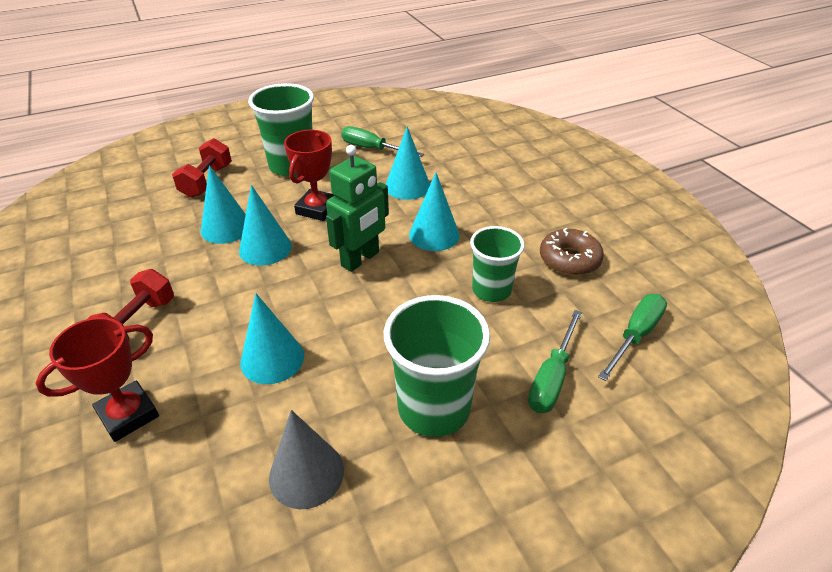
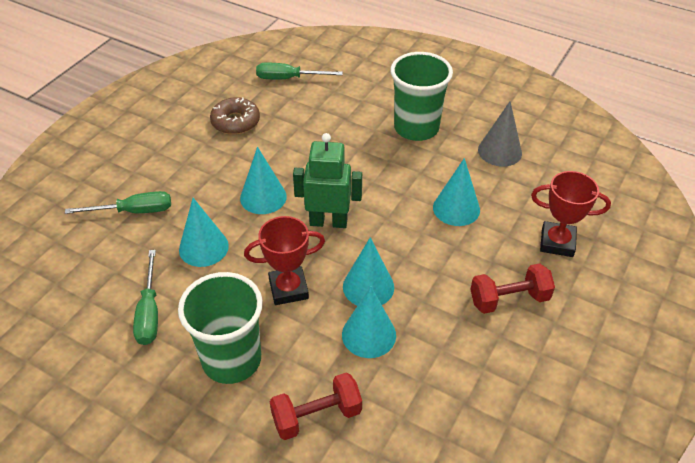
camera: 125 degrees left, 5 degrees up
(491, 290) = (301, 144): green cup -> none
(552, 377) = (351, 97): green screwdriver -> green screwdriver (134, 211)

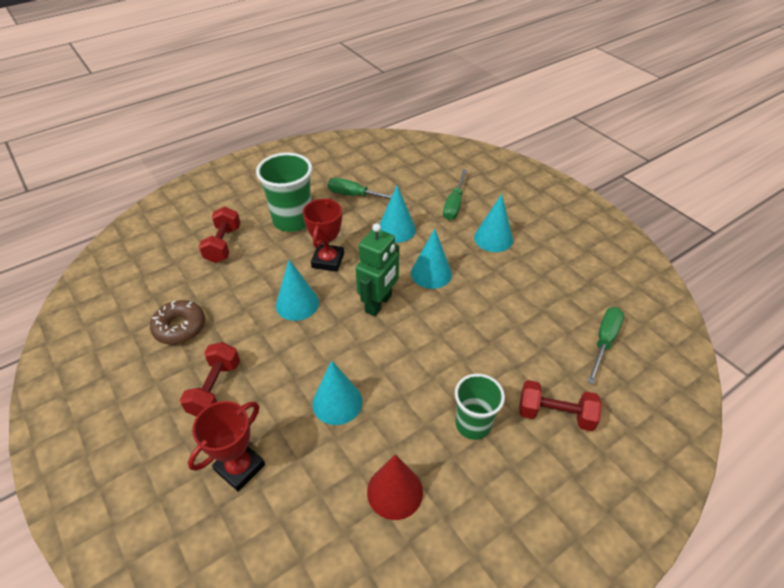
camera: 115 degrees right, 0 degrees up
(235, 122) = (541, 282): brown donut -> brown donut (180, 327)
(369, 334) = (257, 288): turquoise cone -> turquoise cone (493, 238)
(377, 91) = (555, 414): none -> red dumbbell
(416, 128) = (473, 424): green cup -> green cup, size x0.66
(499, 151) = (395, 491): grey cone -> red cone

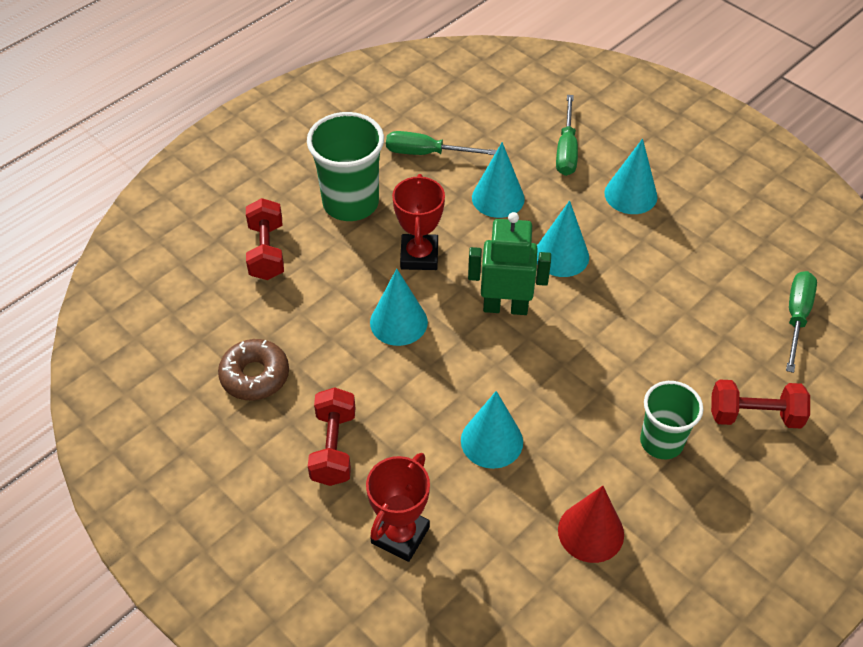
camera: 10 degrees left, 5 degrees up
(379, 304) = (505, 307): green robot -> green robot turned 105 degrees counterclockwise

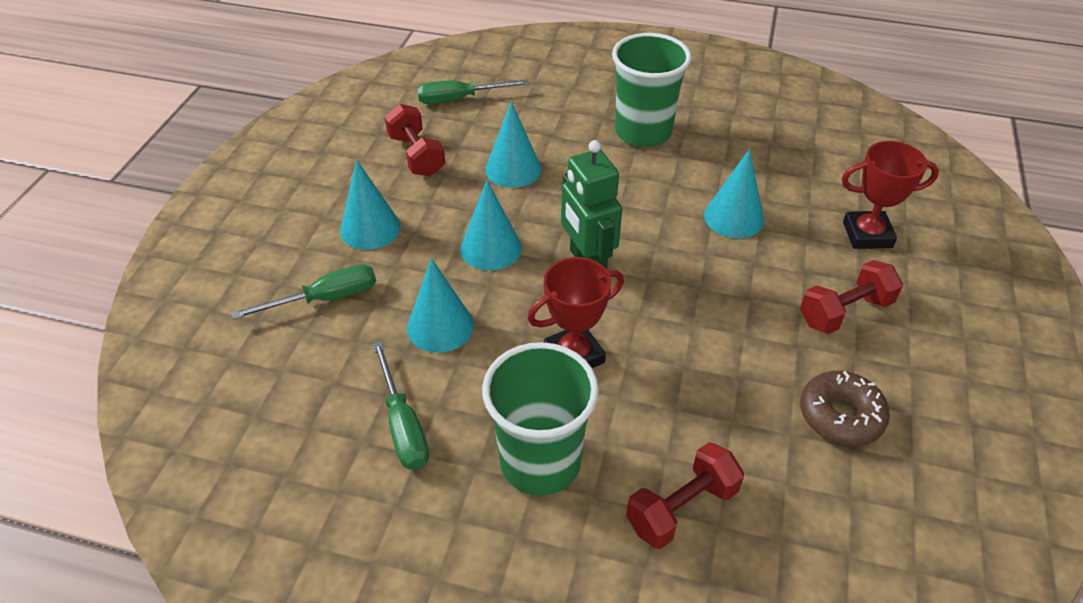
camera: 120 degrees left, 5 degrees down
(398, 322) = (672, 332): turquoise cone -> turquoise cone (513, 169)
(591, 532) = (753, 142): red cone -> none
(661, 442) = (643, 132): green cup -> green cup, size x1.52
(754, 415) = (576, 97): red dumbbell -> red dumbbell (416, 155)

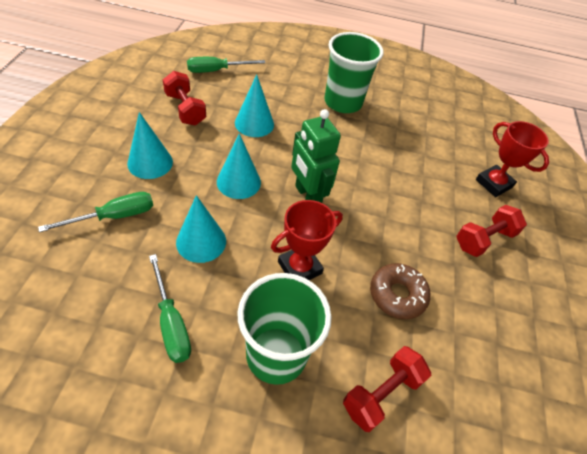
camera: 10 degrees left, 5 degrees up
(734, 217) = (406, 167): turquoise cone -> none
(840, 415) = (487, 318): brown donut -> brown donut (397, 295)
(867, 234) = (493, 183): red trophy -> red trophy turned 60 degrees clockwise

